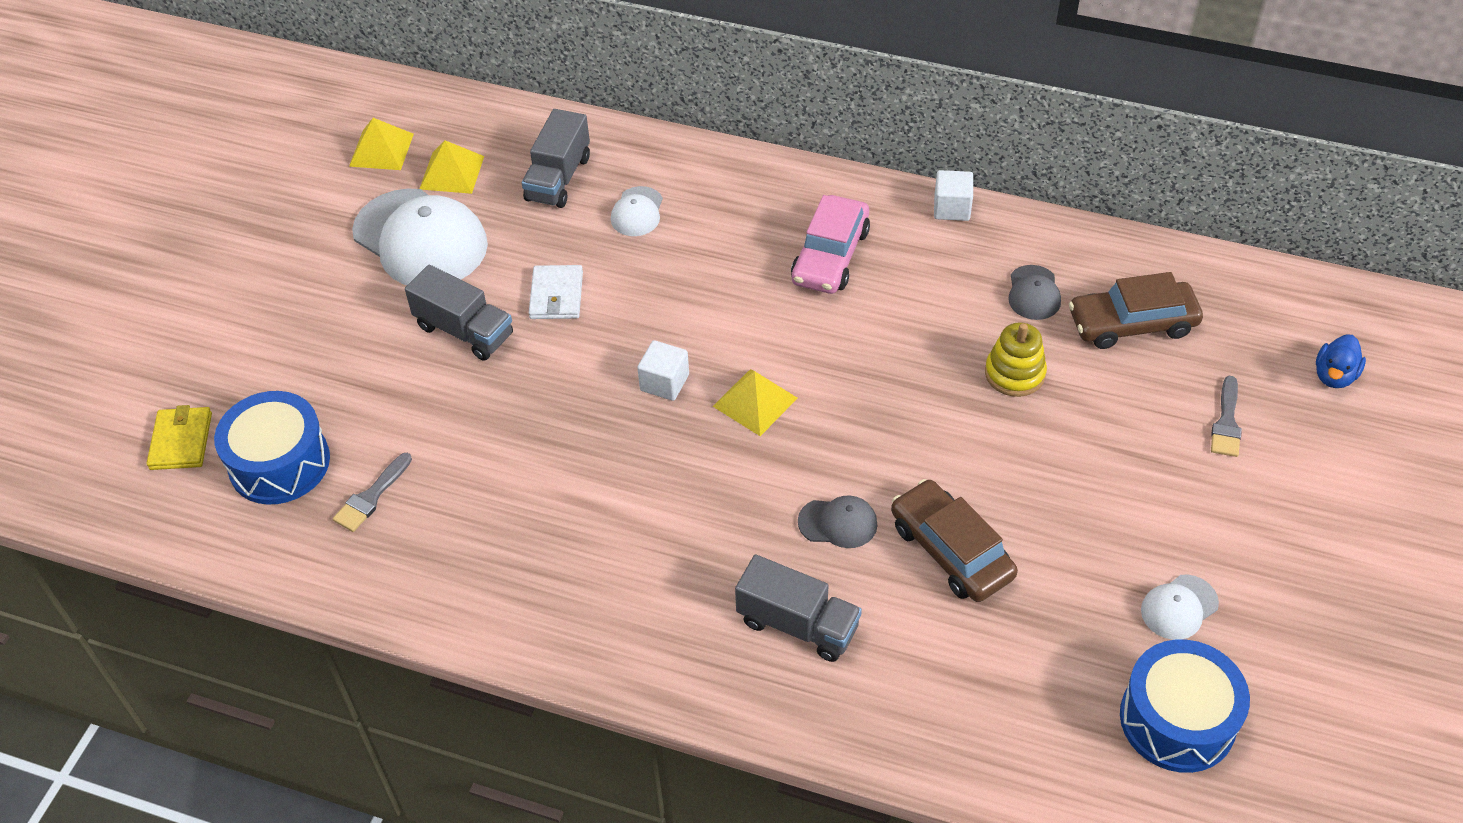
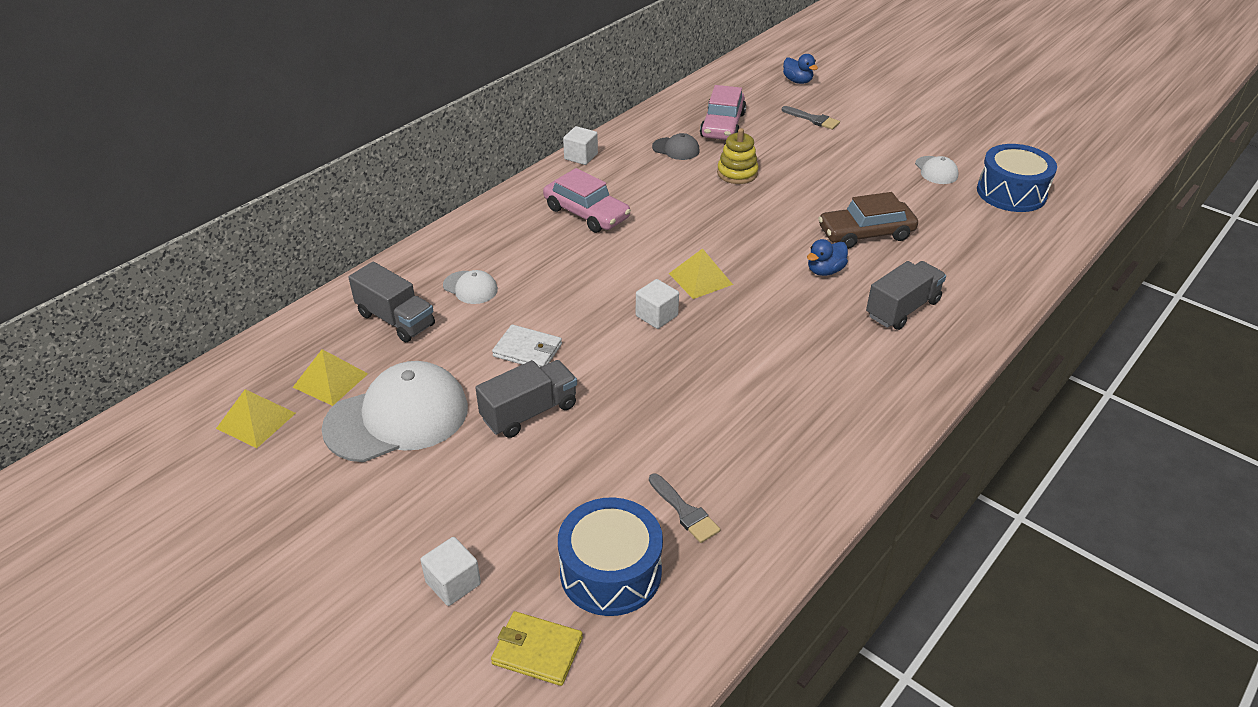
camera: 70 degrees left, 10 degrees down
(237, 358) = (453, 583): none -> white cube
(838, 523) = (825, 271): grey cap -> blue duck
(1132, 324) = (722, 125): brown car -> pink car

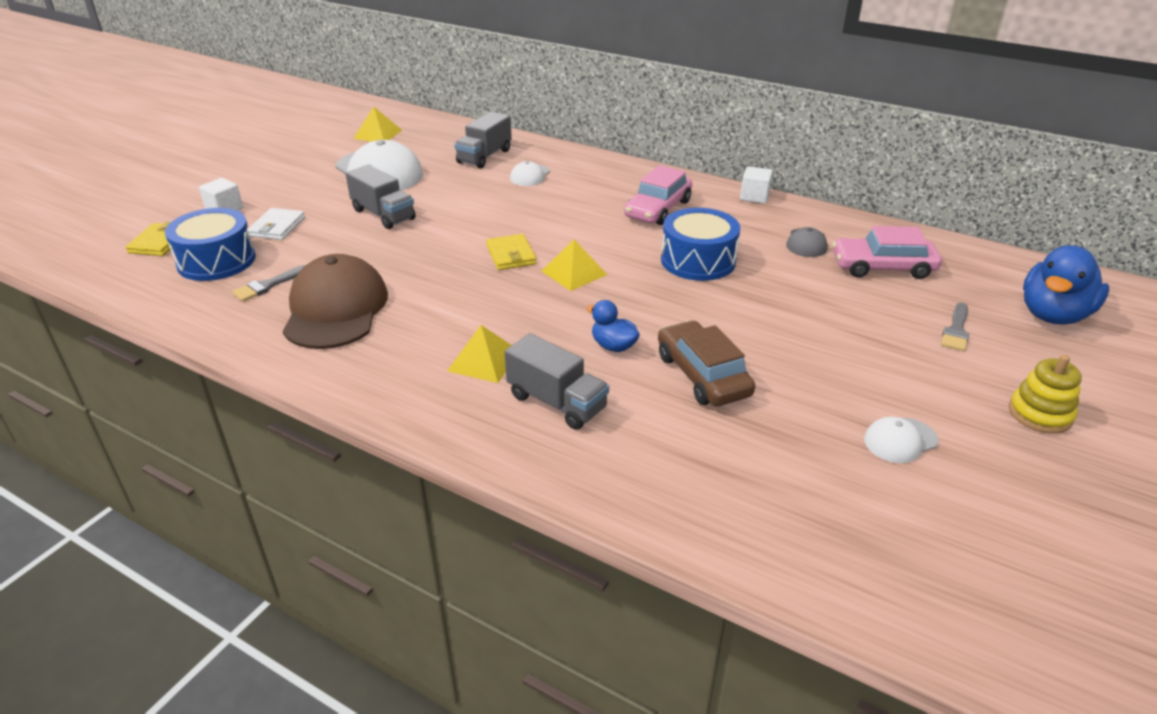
camera: 80 degrees right, 5 degrees down
(330, 380) = (416, 147): yellow pyramid -> yellow pyramid (484, 360)
(527, 350) = (455, 206): white wallet -> white wallet (277, 227)
(656, 316) = (511, 255): white cube -> yellow wallet
(737, 173) = (782, 282): yellow stacking toy -> yellow stacking toy (1040, 414)
(746, 448) = (336, 309): none -> brown cap
(797, 81) = (1053, 315): blue duck -> blue duck, size x1.89
(1011, 193) = (888, 521): blue drum -> blue drum (698, 260)

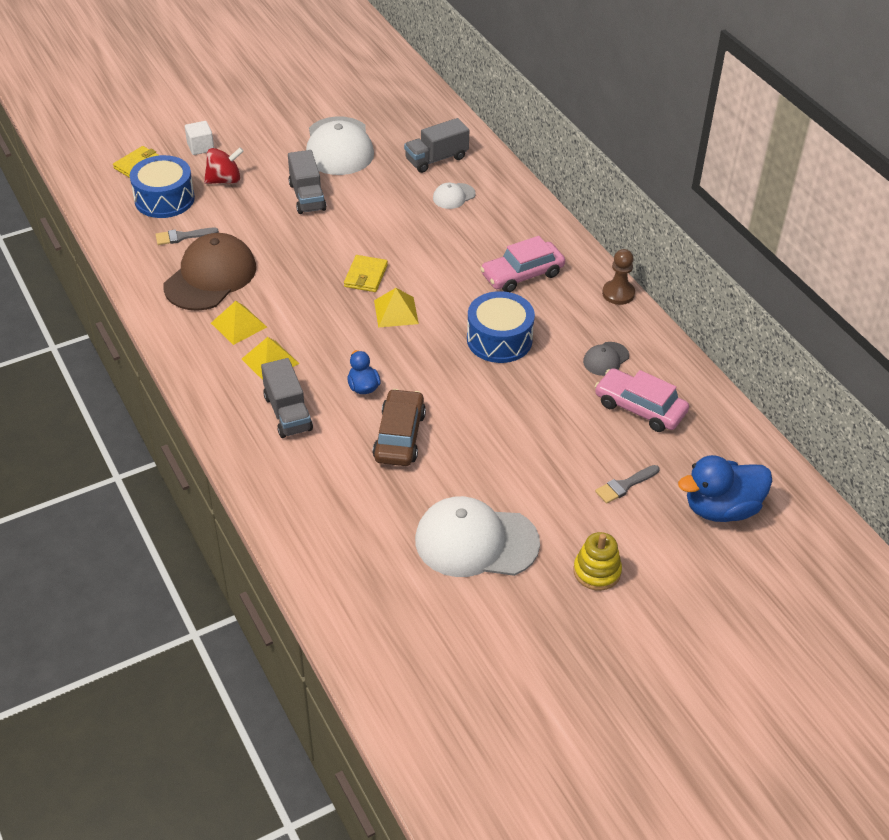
camera: 30 degrees right, 10 degrees up
(277, 227) = (224, 180): white wallet -> red spinning top
(377, 134) = (372, 98): yellow pyramid -> yellow pyramid (238, 325)
(754, 197) = (618, 293): white cube -> brown pawn
(900, 440) = (476, 541): white cap -> white cap, size x2.15

